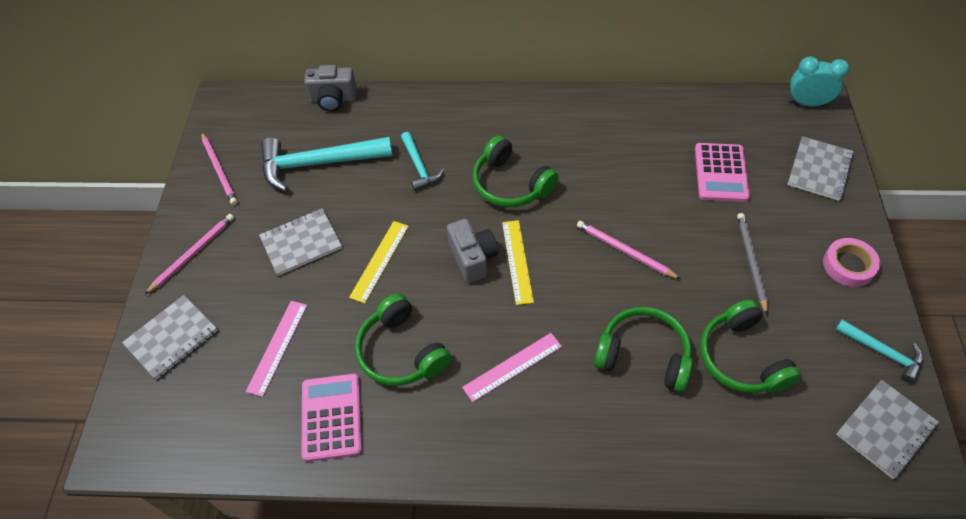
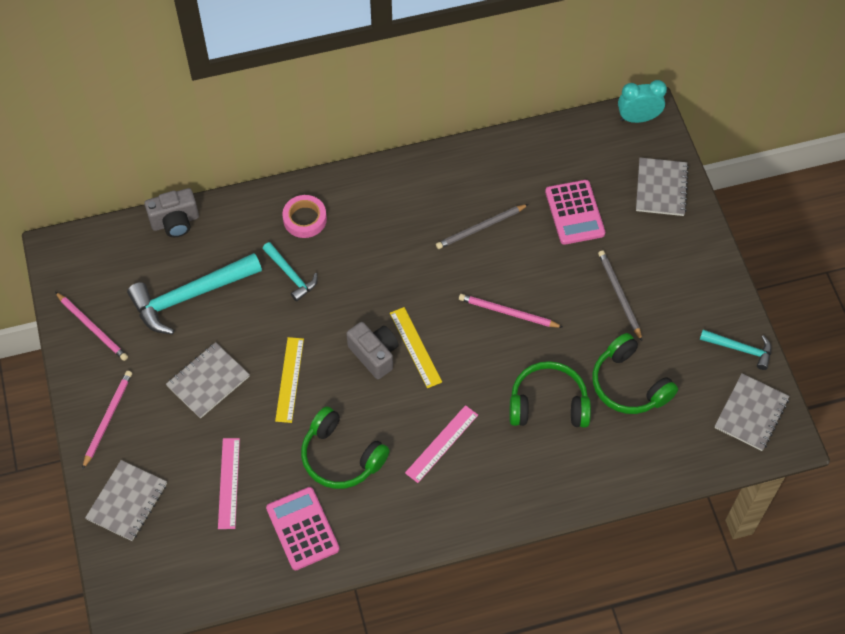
camera: 20 degrees left, 5 degrees up
(510, 184) = (384, 272): green headphones -> none
(619, 166) = (480, 228): none -> grey pencil
(848, 265) = (701, 277): pink tape -> pink tape (305, 219)

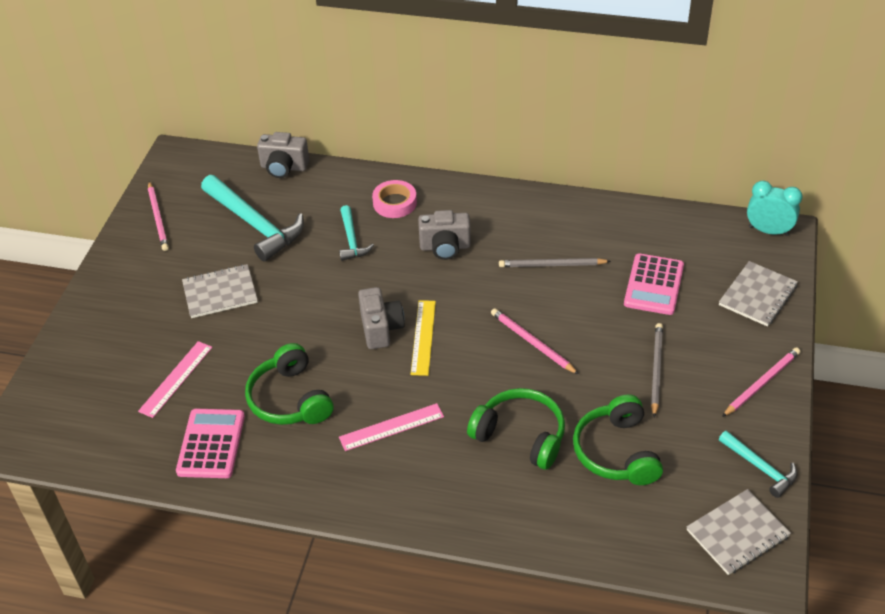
camera: 30 degrees right, 15 degrees down
(108, 418) = (116, 288): pink pencil -> pink pencil (762, 383)
(127, 501) = (81, 357): grey notebook -> none
(190, 296) = (254, 224): turquoise hammer -> turquoise hammer turned 135 degrees counterclockwise
(289, 379) = (290, 319): yellow ruler -> none
(378, 248) = (445, 247): none -> grey camera

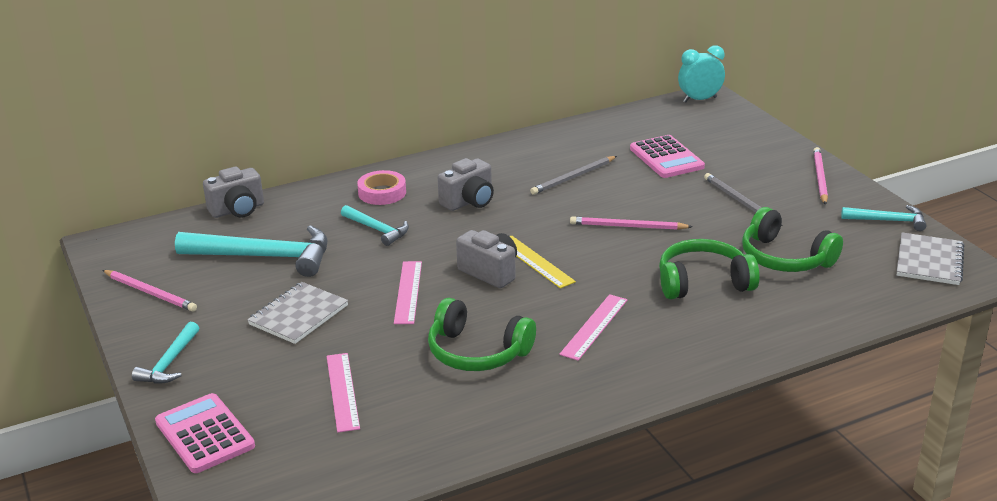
camera: 40 degrees left, 15 degrees down
(109, 288) = (169, 362): none -> turquoise hammer
(211, 444) = (448, 417): pink calculator -> pink calculator (205, 434)
(307, 314) = (408, 292): none -> pink ruler
(757, 295) = (745, 135): grey notebook -> none

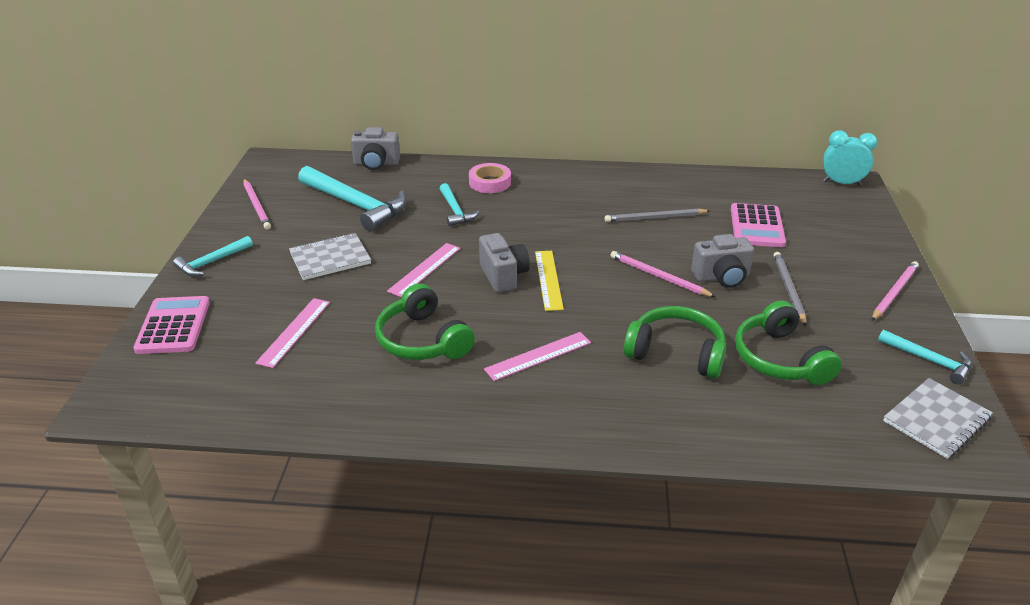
camera: 30 degrees right, 5 degrees up
(469, 201) = (548, 211): grey camera -> grey camera (721, 277)

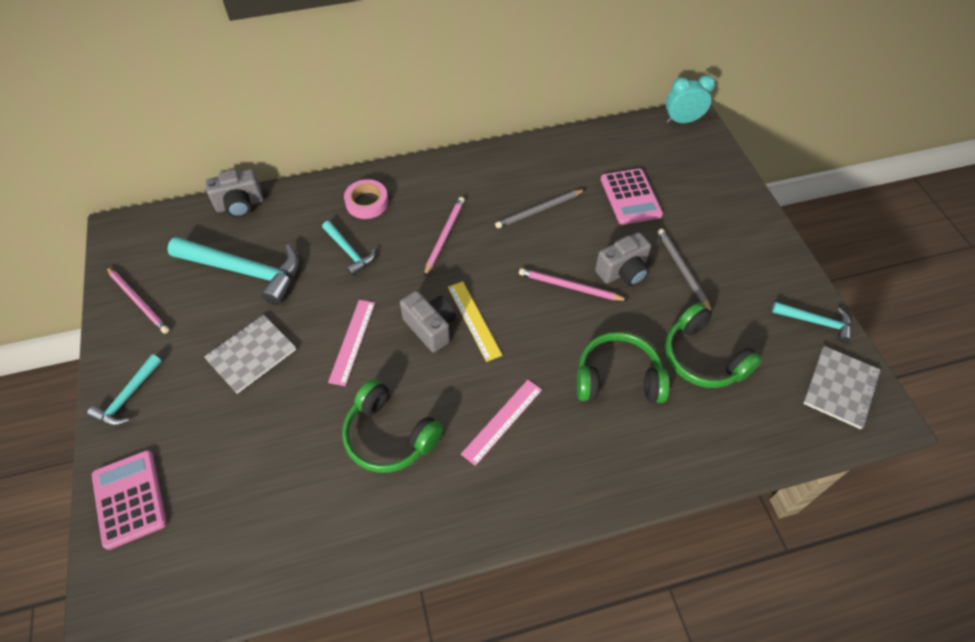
camera: 20 degrees left, 20 degrees up
(294, 332) = (259, 466): pink ruler -> none
(894, 292) = (766, 249): pink pencil -> pink pencil (444, 236)

